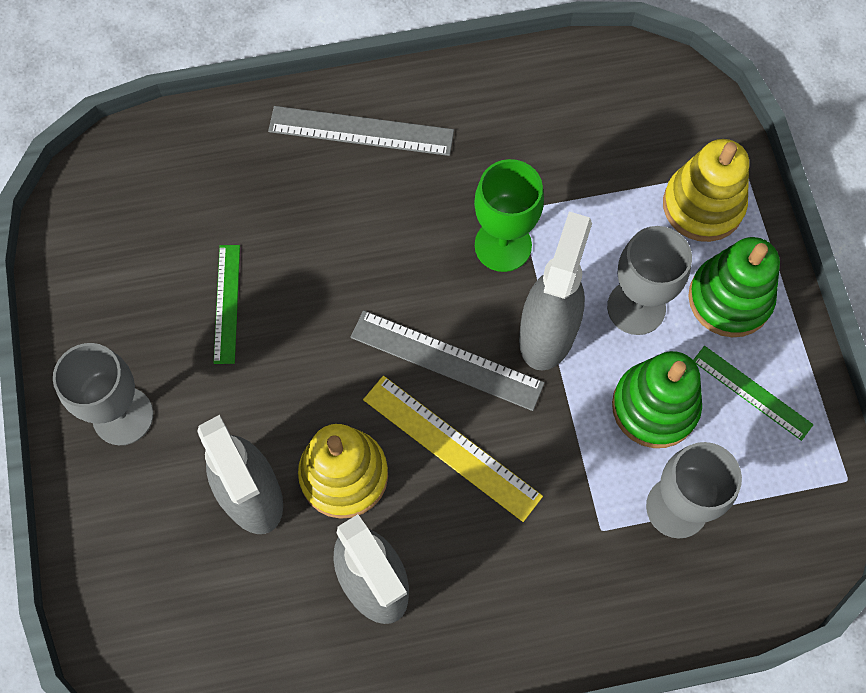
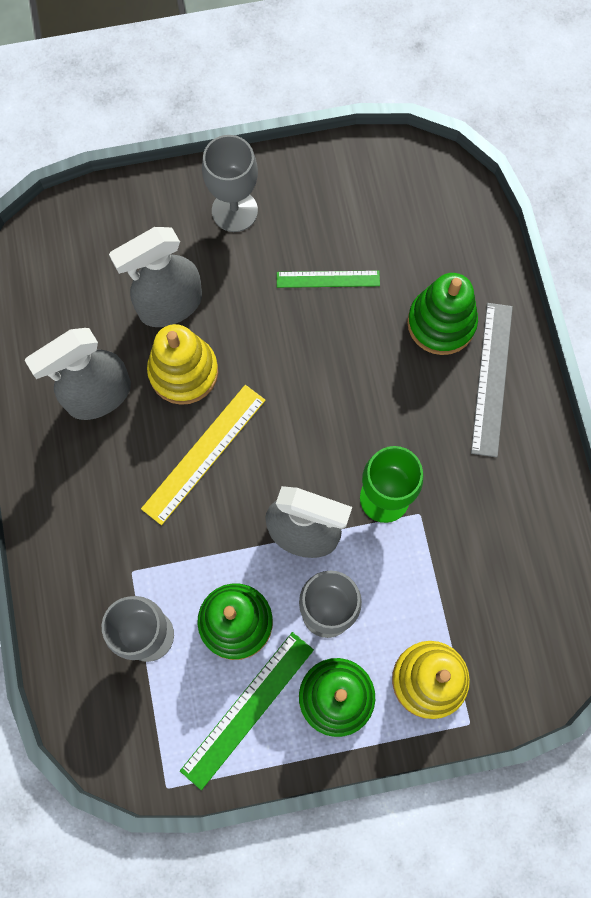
camera: 90 degrees right, 5 degrees up
(291, 180) = (441, 323): none -> green stacking toy
(447, 359) = (279, 450): grey ruler -> none
(751, 393) = (247, 709): green ruler -> green ruler, size x1.52

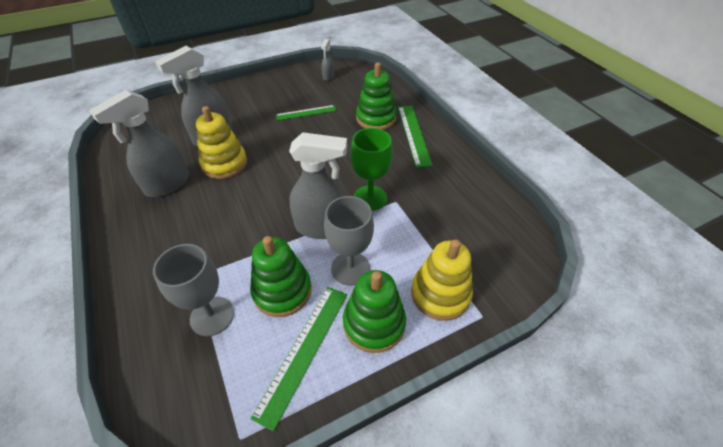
camera: 15 degrees left, 25 degrees down
(204, 454) = (243, 199): yellow ruler -> none
(234, 211) = (247, 97): grey goblet -> none
(386, 185) = (328, 77): none -> grey spray bottle
(491, 378) = (413, 134): grey ruler -> green ruler

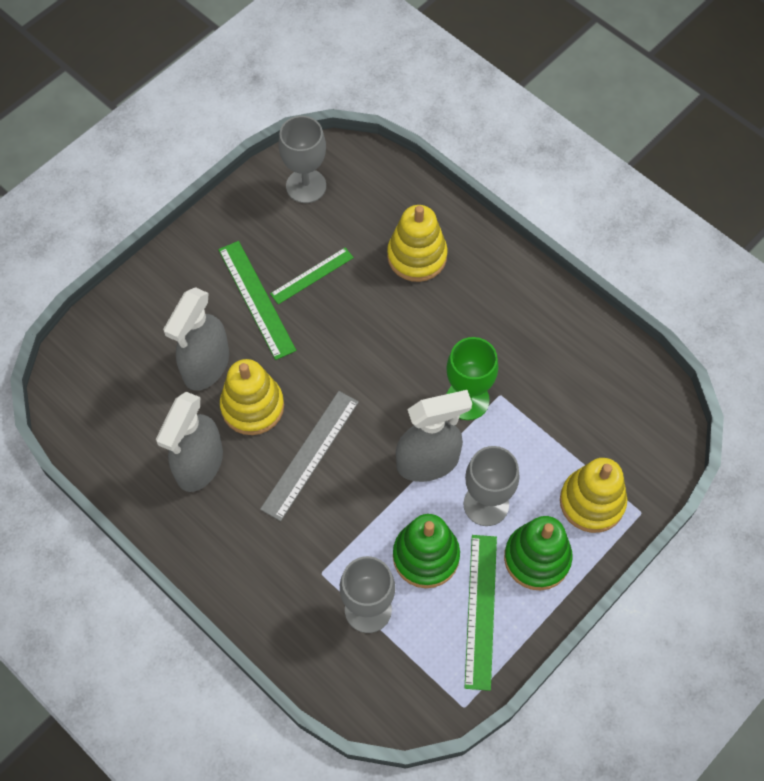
camera: 20 degrees left, 15 degrees up
(242, 199) = (310, 455): none -> grey ruler
(328, 77) = (306, 186): grey spray bottle -> grey goblet
(376, 118) = (417, 256): green stacking toy -> yellow stacking toy
(413, 134) = (480, 272): green ruler -> green ruler (256, 299)

